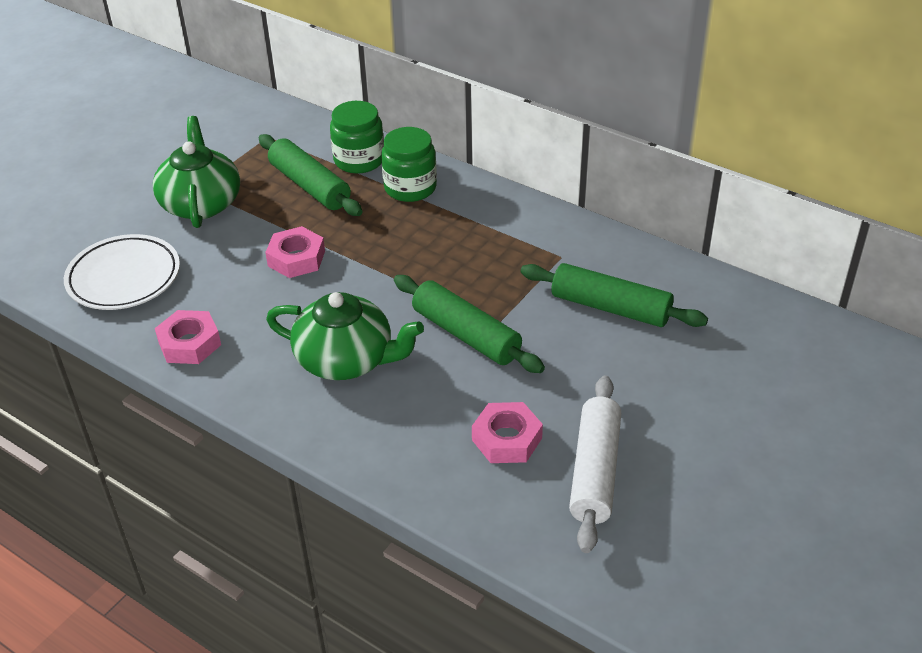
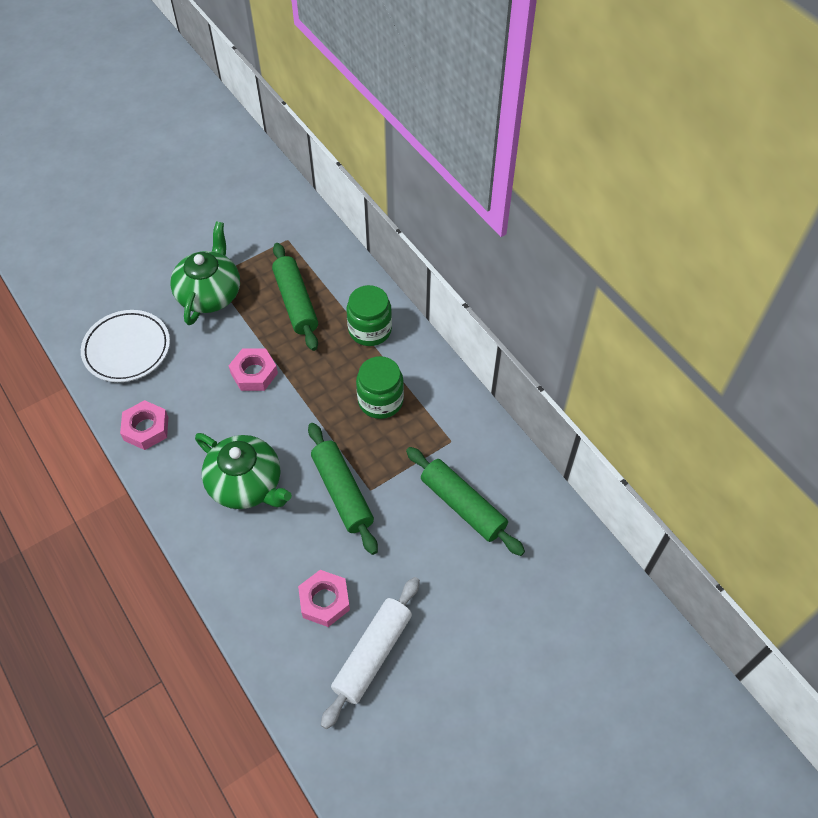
camera: 20 degrees right, 15 degrees up
(359, 160) = (344, 288): green jar -> green jar (380, 401)

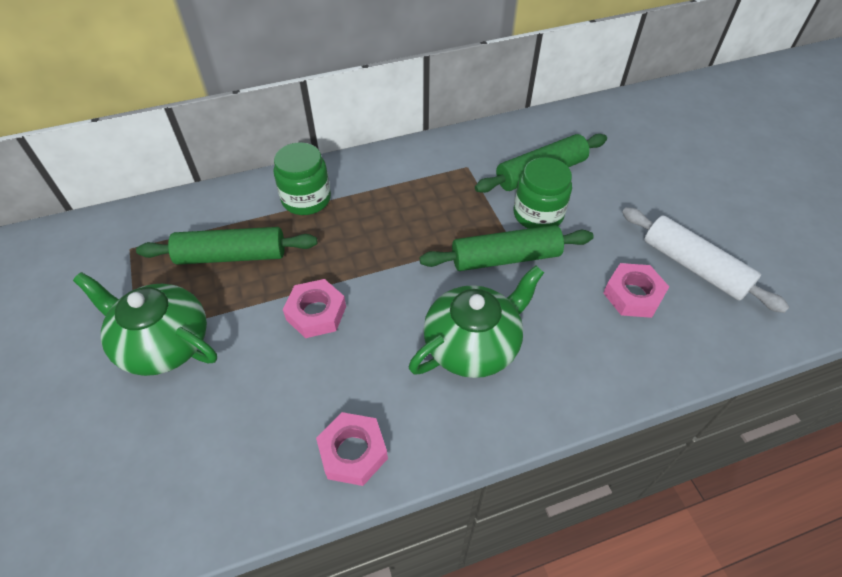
camera: 75 degrees left, 5 degrees down
(127, 349) = (202, 463): white plate -> none
(380, 401) = (401, 207): green jar -> green jar (538, 214)

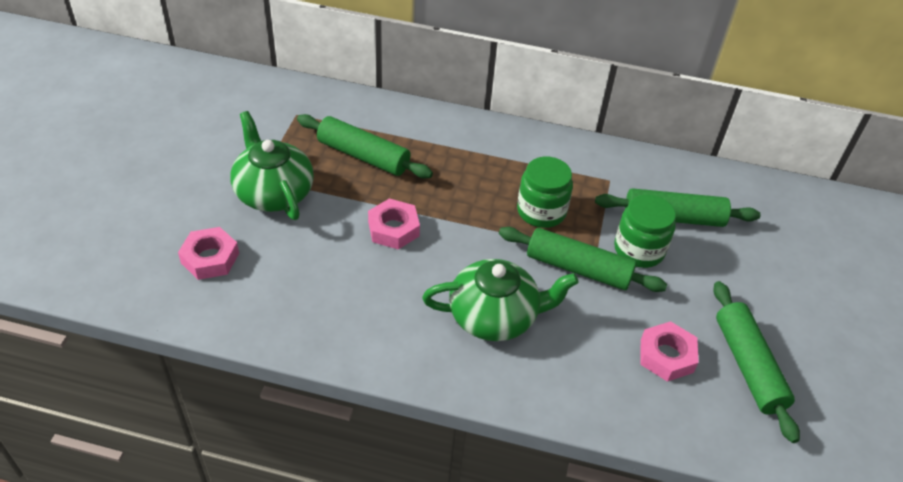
camera: 30 degrees right, 5 degrees down
(306, 199) = (451, 141): green jar -> green jar (541, 211)
(353, 452) = (347, 335): pink nut -> pink nut (210, 258)
(694, 267) = (748, 366): white rolling pin -> green rolling pin

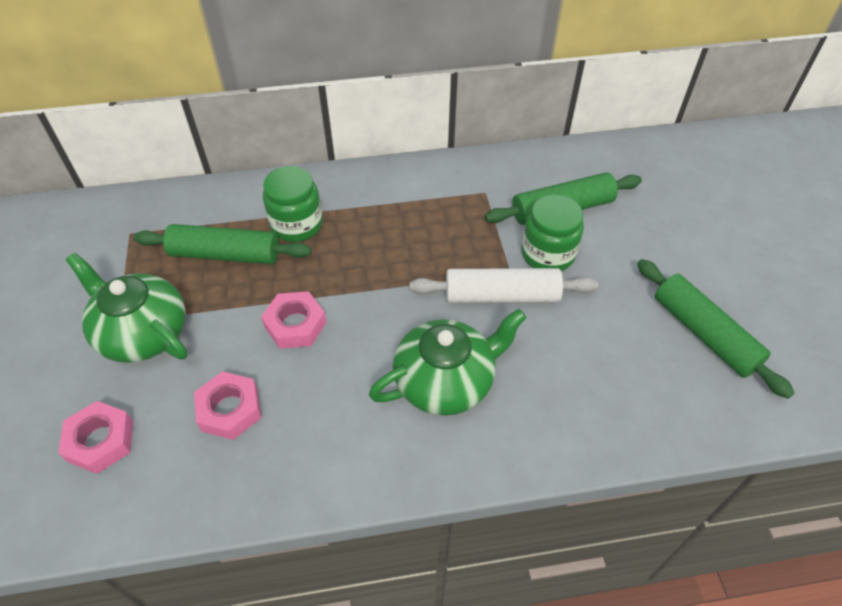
camera: 20 degrees left, 5 degrees up
(541, 211) = (436, 248): green jar -> green jar (296, 224)
(578, 268) = (501, 295): green rolling pin -> white rolling pin
(666, 356) = (628, 354): pink nut -> pink nut (230, 410)

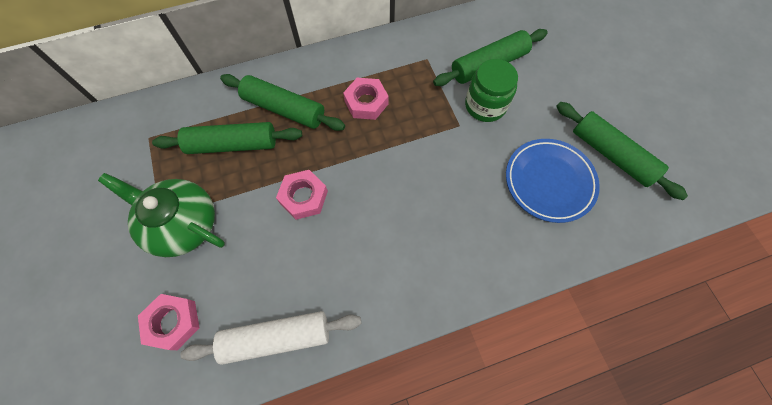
camera: 10 degrees left, 15 degrees up
(230, 410) = (269, 278): pink nut -> pink nut (366, 102)
(296, 224) = (284, 109): green jar -> green rolling pin
(446, 381) = (430, 225): green teapot -> none
(501, 295) = (457, 146): white rolling pin -> white rolling pin (277, 337)
(613, 353) = (549, 182): none -> blue plate

